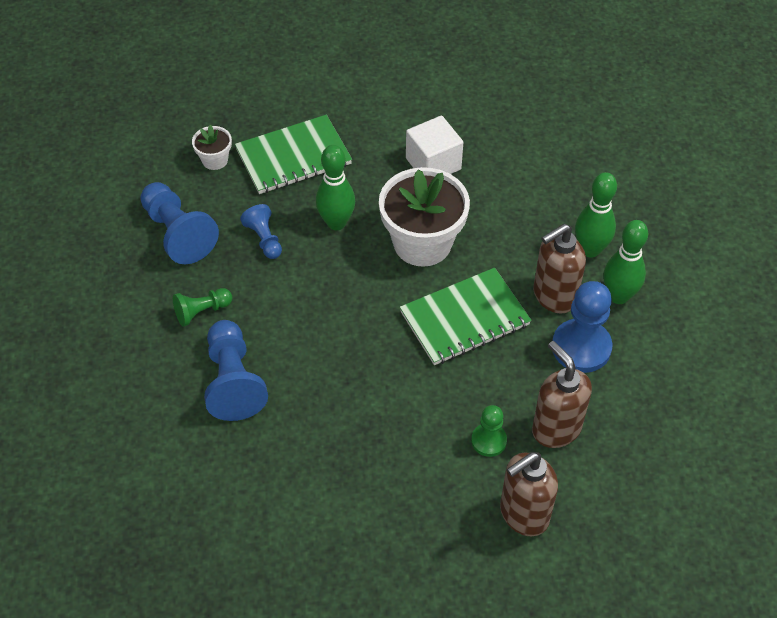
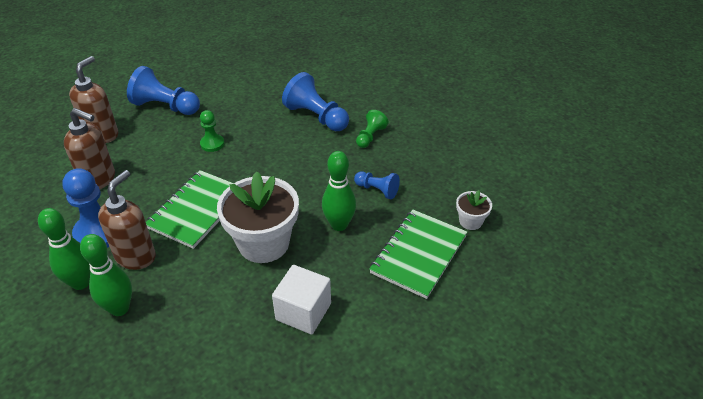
camera: 145 degrees right, 10 degrees down
(178, 233) = (434, 166): blue pawn -> blue pawn (165, 106)
(488, 441) = (141, 156): green pawn -> green pawn (212, 144)

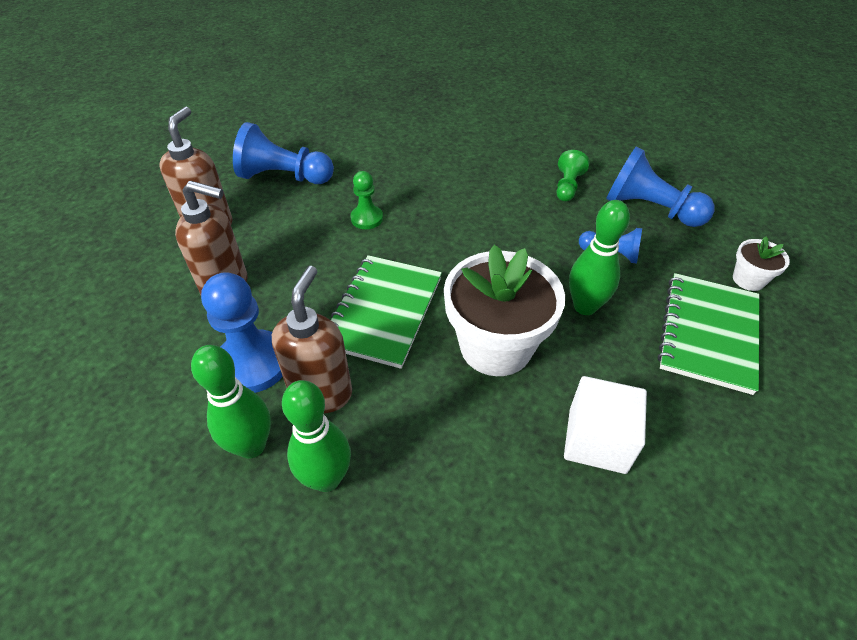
camera: 10 degrees left, 5 degrees up
(316, 117) = (488, 169): blue pawn -> blue pawn (650, 209)

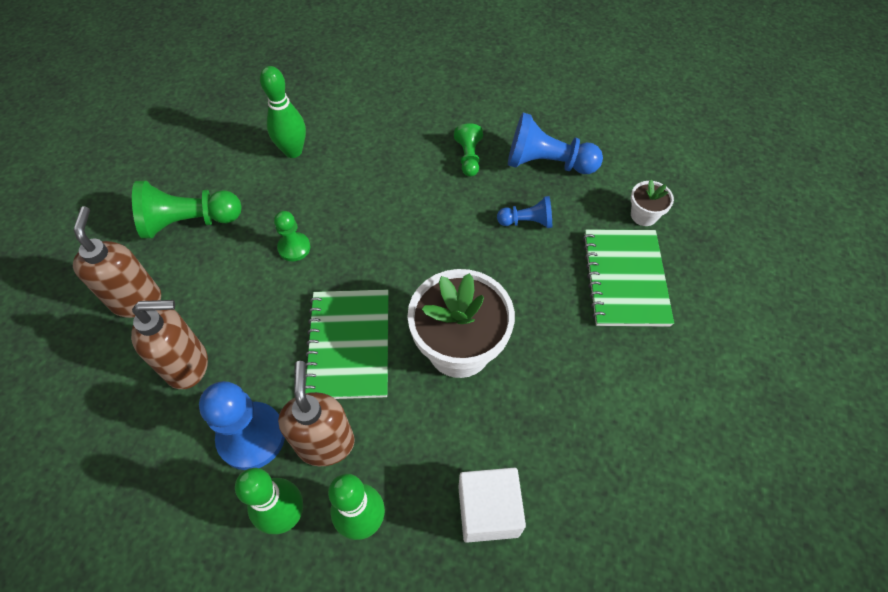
camera: 20 degrees left, 10 degrees up
(284, 177) = (190, 222): blue pawn -> green pawn
(585, 306) = (521, 284): green bowling pin -> green bowling pin (293, 151)
(597, 440) = (565, 407): white cube -> white cube (488, 511)

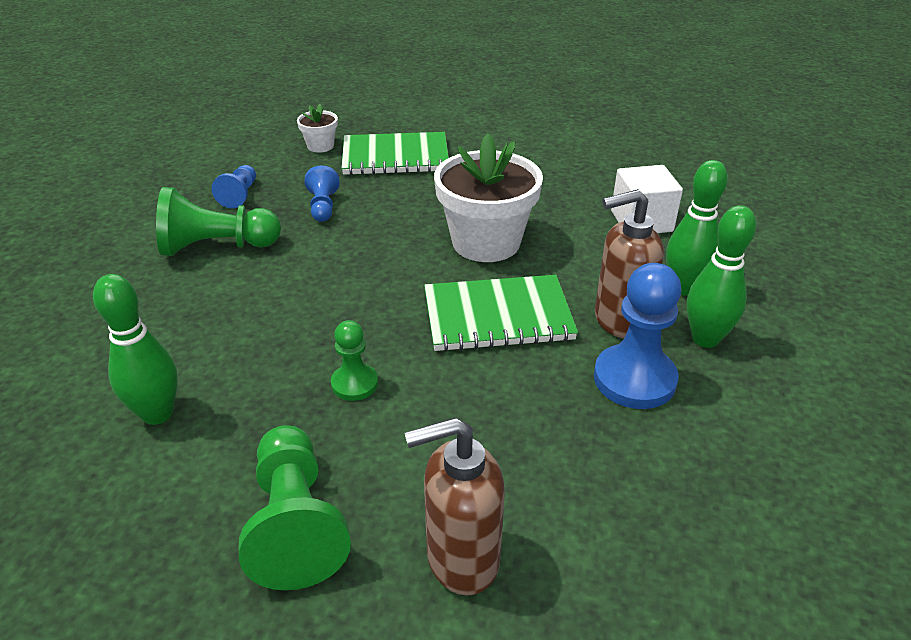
camera: 95 degrees left, 20 degrees down
(188, 365) = (560, 461): brown soap dispenser -> none
(468, 157) = (217, 247): green pawn -> green pawn, size x1.76
(547, 163) = (239, 195): blue pawn -> blue pawn, size x0.57

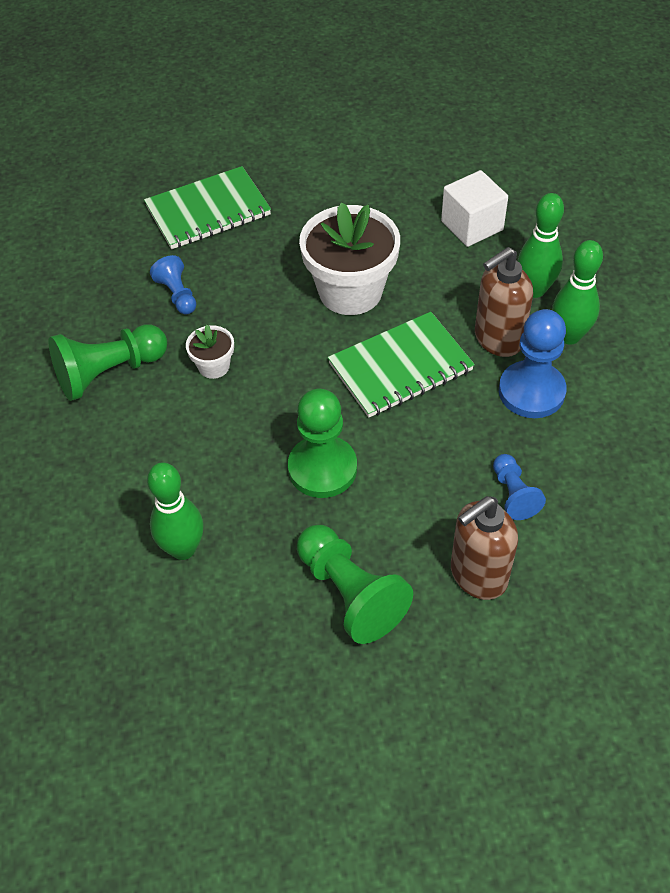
camera: 20 degrees left, 15 degrees up
(239, 195) = (86, 305): blue pawn -> blue pawn (513, 494)
(320, 146) = (123, 217): white flower pot -> white flower pot (214, 366)
(354, 384) = (322, 468): green pawn -> green pawn, size x1.76

